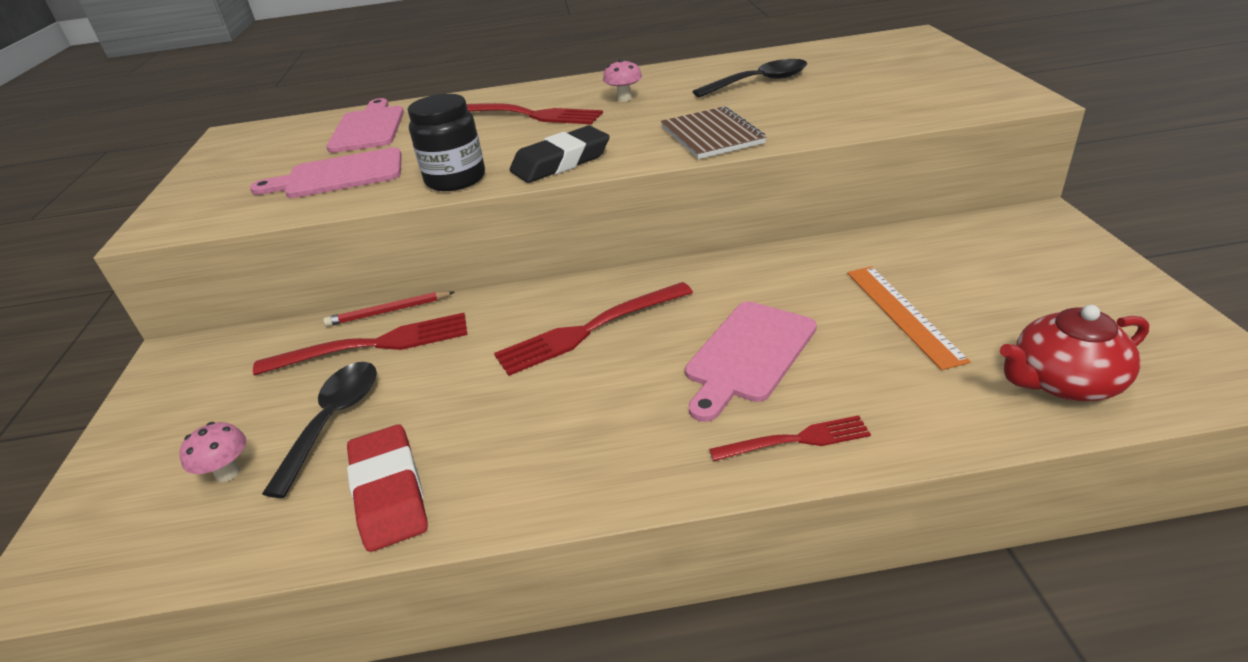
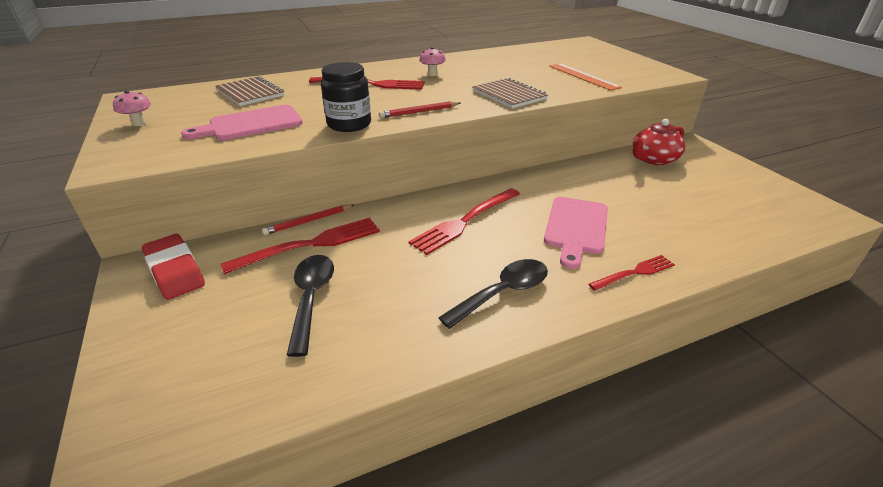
camera: 20 degrees left, 0 degrees up
(228, 473) = (244, 345): pink mushroom -> pink mushroom (139, 123)
(368, 128) = (250, 93): pink cutting board -> brown notebook
(389, 493) = (386, 340): red eraser -> red eraser (175, 271)
(561, 162) = (419, 112): black eraser -> red pencil
(759, 82) = (514, 65): black spoon -> black spoon (503, 293)
(903, 314) = (649, 198): orange ruler -> orange ruler (583, 76)
(1063, 382) = (754, 226): red teapot -> red teapot (653, 159)

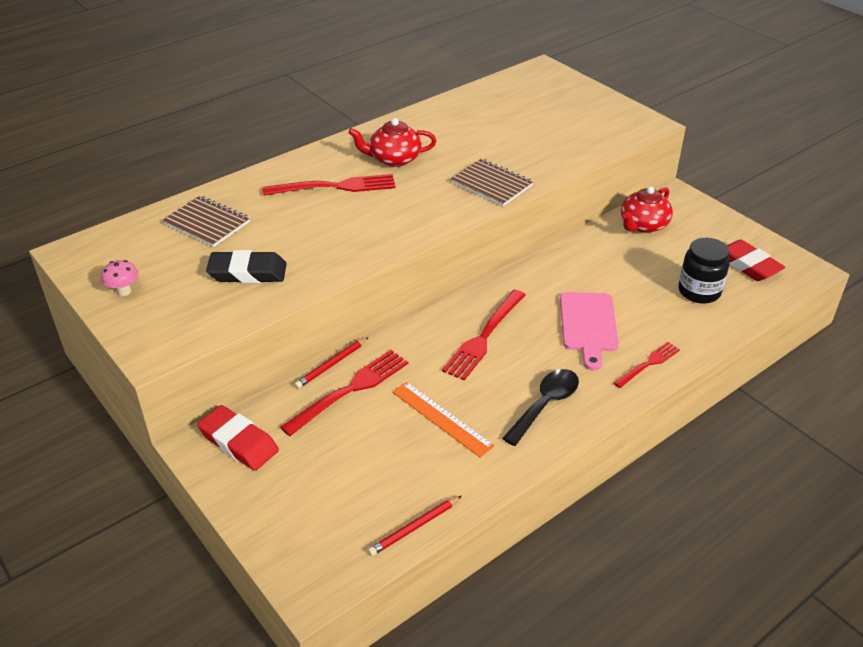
camera: 15 degrees left, 5 degrees up
(251, 124) = (247, 272): pink cutting board -> black eraser
(311, 298) = (384, 443): black spoon -> none
(349, 124) = (350, 256): black jar -> black jar (699, 291)
(419, 112) = (411, 226): red pencil -> red pencil (414, 527)
(432, 74) = (394, 159): pink mushroom -> red teapot
(583, 76) = (558, 140): orange ruler -> orange ruler (441, 418)
(761, 202) = (747, 265): none -> red eraser

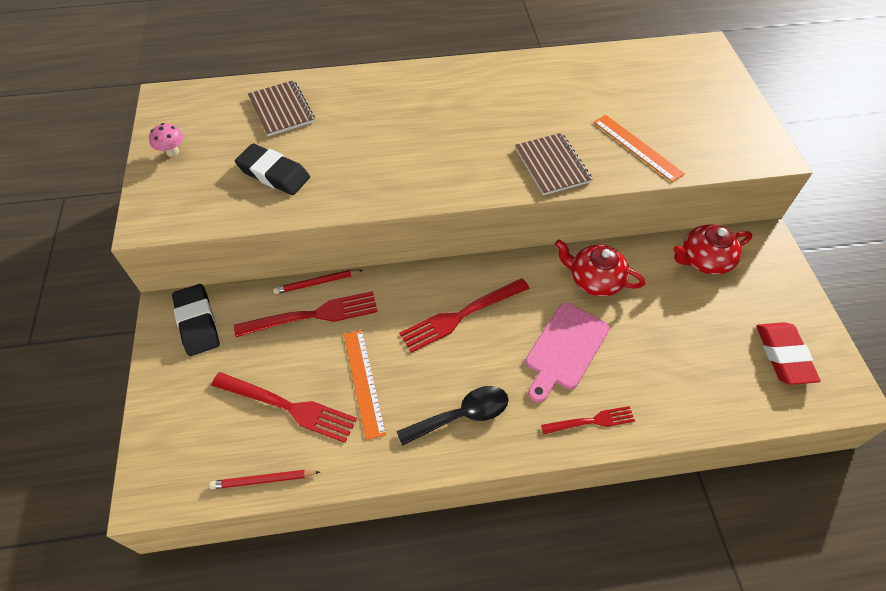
camera: 30 degrees right, 15 degrees up
(238, 442) = (197, 322): red eraser -> black eraser
(335, 186) = (411, 113): red fork -> red fork (289, 407)
(394, 159) = (483, 102): red teapot -> red teapot (594, 279)
(548, 151) = (637, 147): none -> orange ruler
(699, 291) = (706, 363): black jar -> none

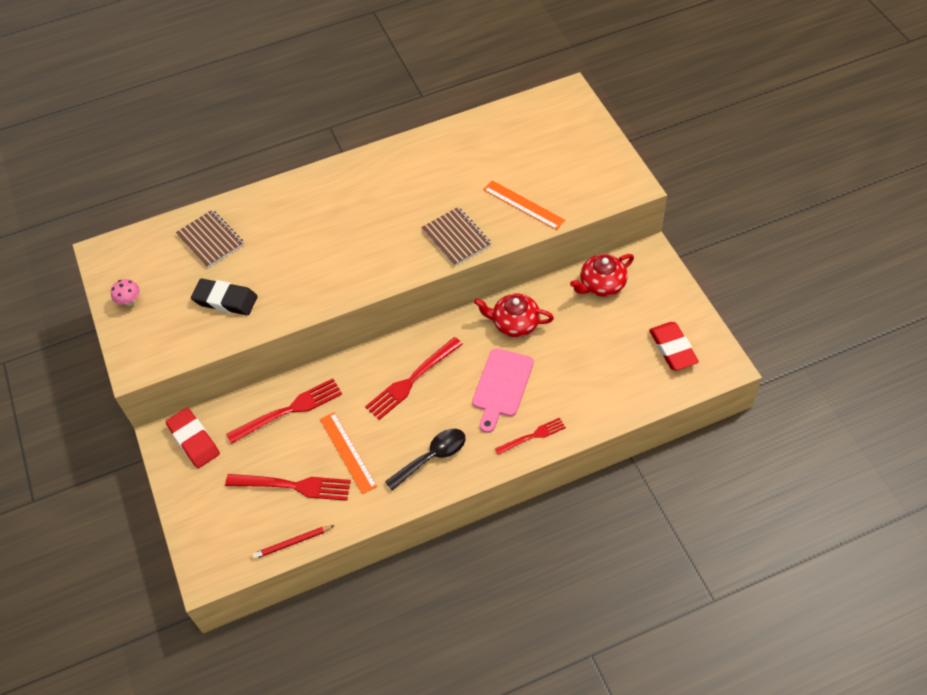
camera: 10 degrees left, 0 degrees up
(197, 322) = (194, 440): black eraser -> red eraser
(317, 283) = (283, 383): red pencil -> none

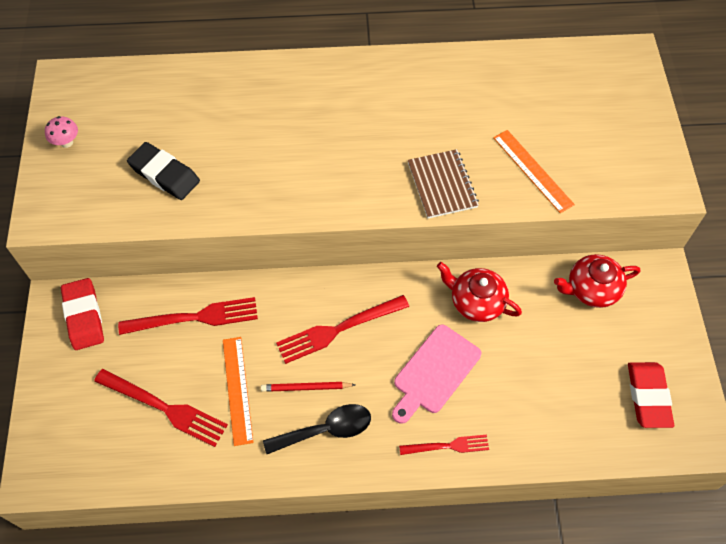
camera: 15 degrees right, 5 degrees up
(210, 240) = (177, 100): brown notebook -> none
(292, 543) = (137, 475): red pencil -> red pencil (306, 387)

